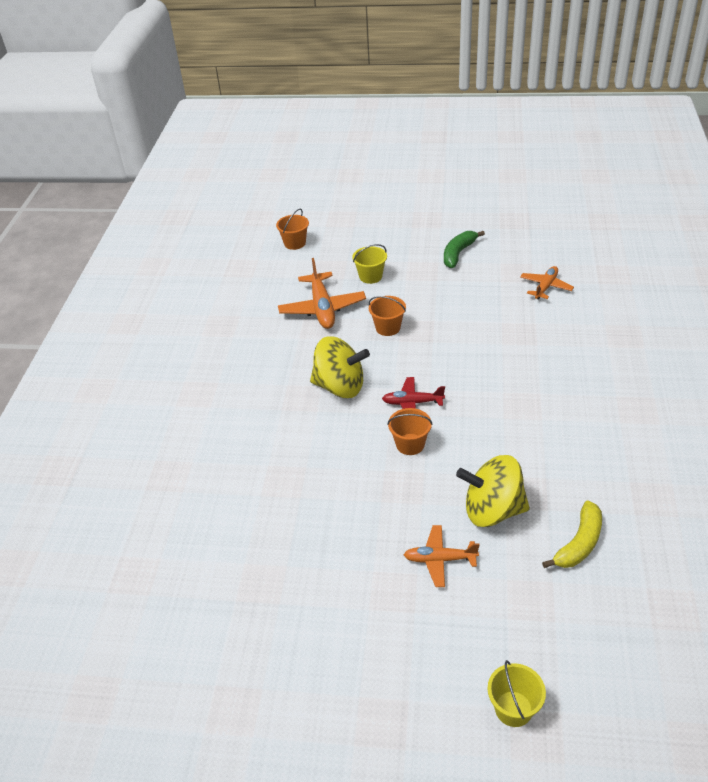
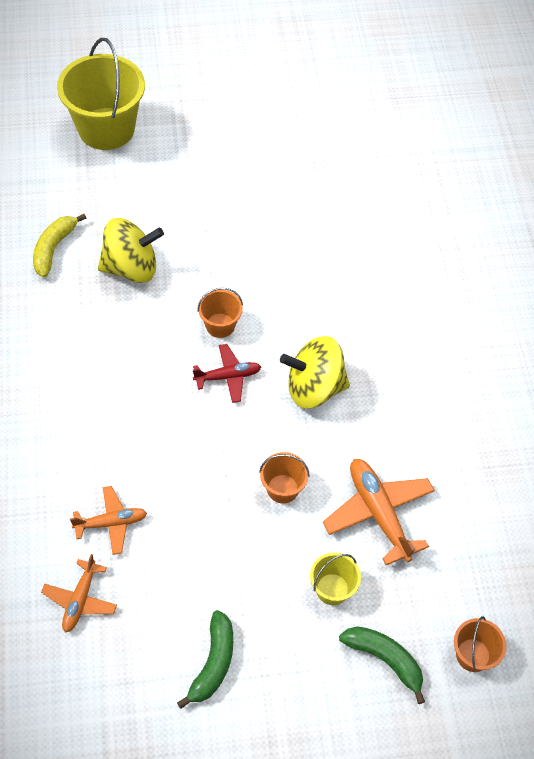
camera: 160 degrees right, 15 degrees up
(349, 246) = (384, 659): none -> green banana
(440, 559) = (173, 219): orange plane -> orange plane (111, 523)
(513, 709) = (106, 129): yellow bucket -> yellow bucket, size x2.13

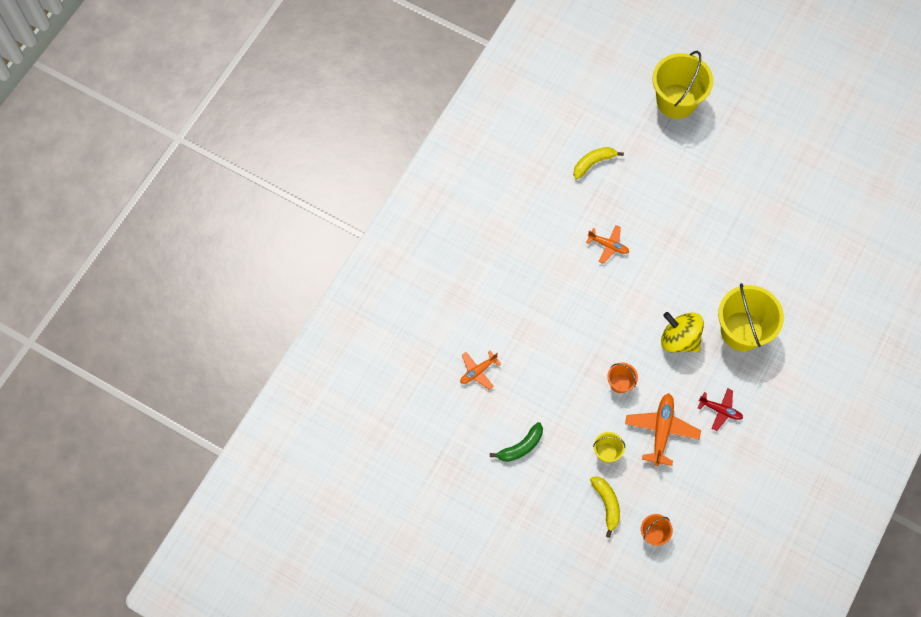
camera: 40 degrees right, 10 degrees up
(111, 523) = (519, 342): orange plane -> orange plane (608, 245)
(131, 268) = (628, 202): yellow spinning top -> none
(220, 325) = (654, 269): orange bucket -> none
(228, 377) = (636, 302): red plane -> red plane (720, 410)
(379, 332) = (741, 331): none -> yellow bucket
(384, 659) = (607, 504): green banana -> yellow banana

